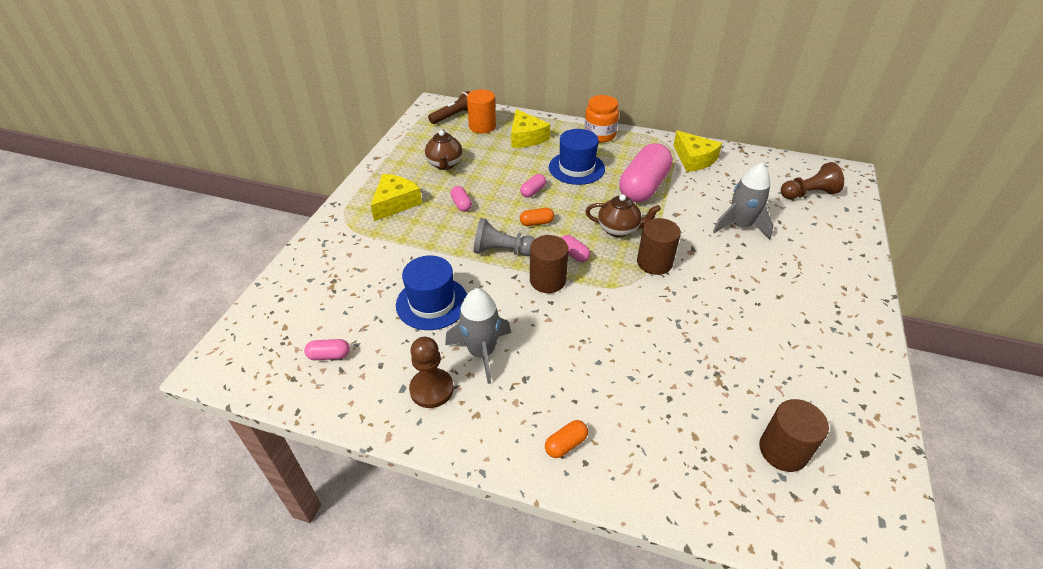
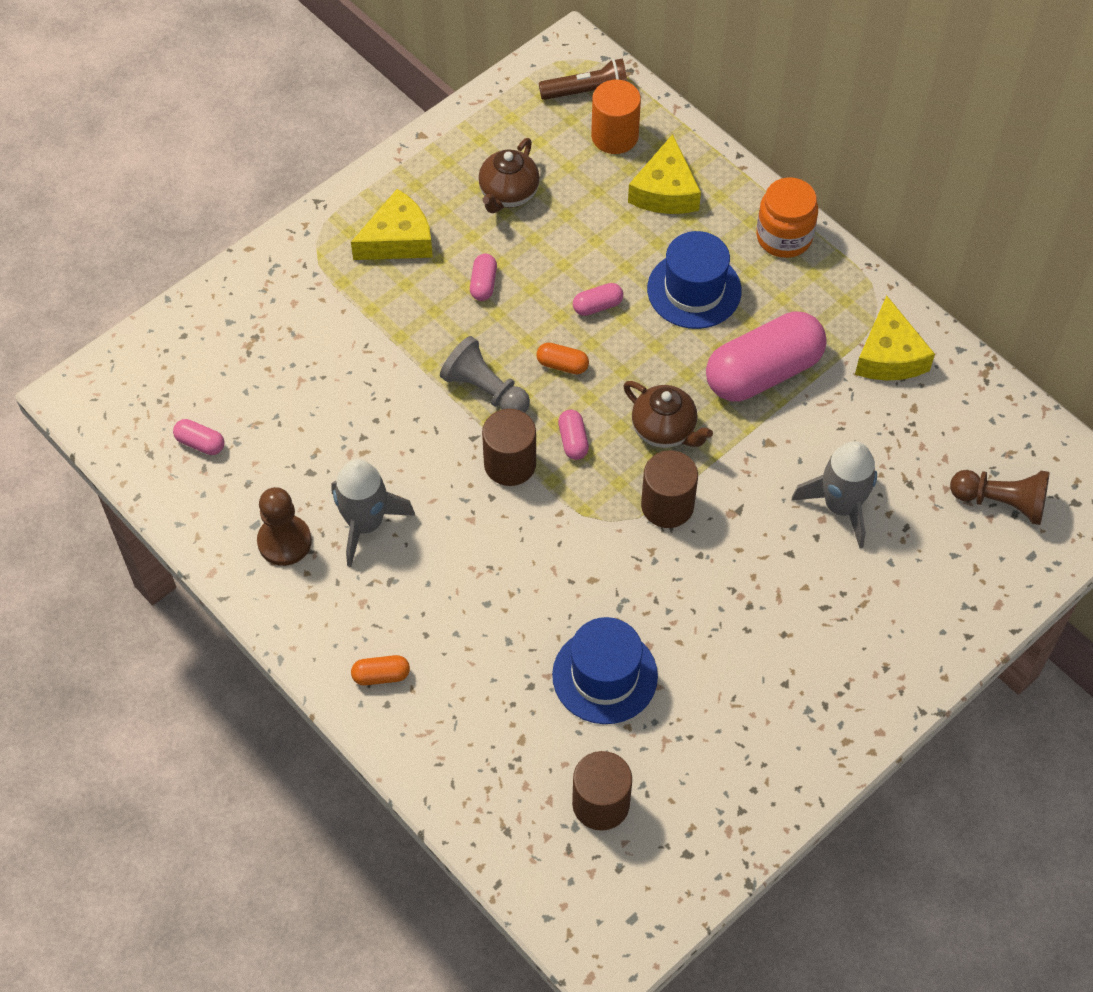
camera: 30 degrees right, 15 degrees up
(432, 303) = (351, 427): blue hat -> blue hat (605, 675)

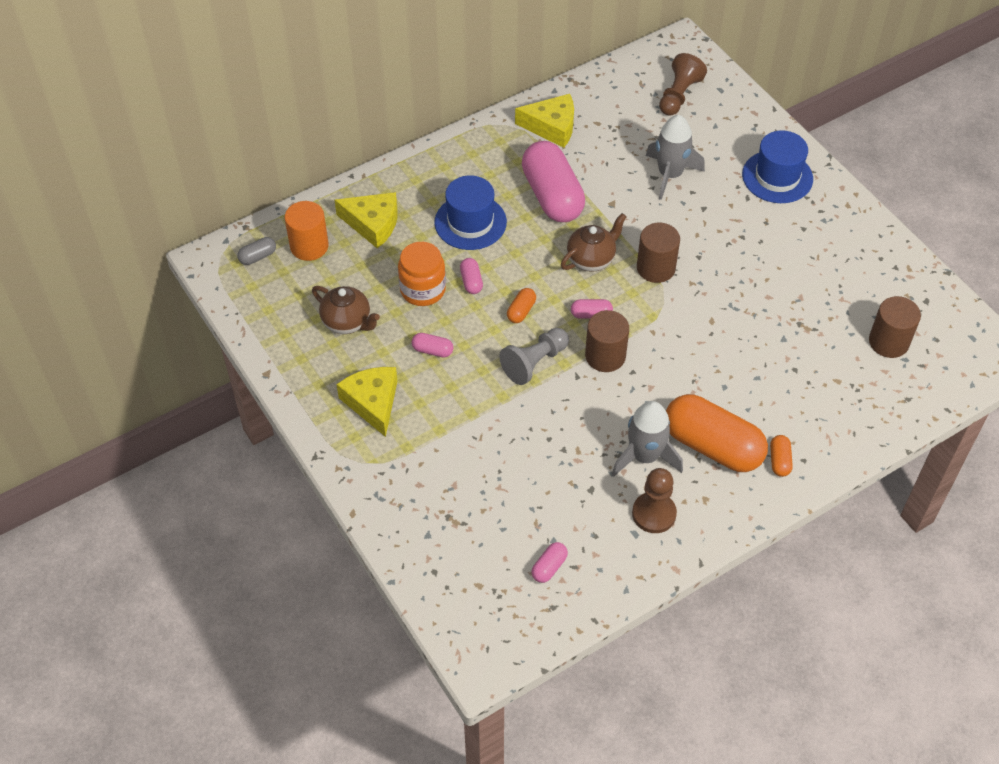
camera: 80 degrees left, 5 degrees down
(392, 597) = (712, 446): none -> orange capsule
(587, 91) = (258, 256): brown flashlight -> grey capsule
(605, 675) = (790, 325): blue hat -> blue hat (777, 177)
(784, 237) = (435, 163): orange jar -> orange jar (423, 289)

